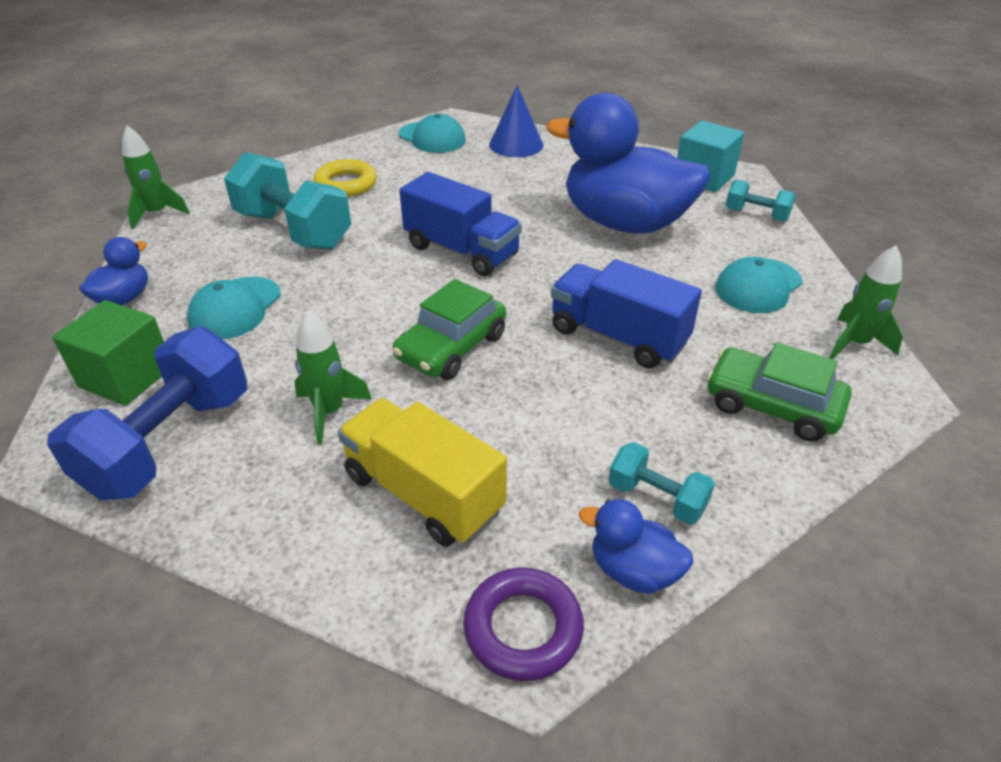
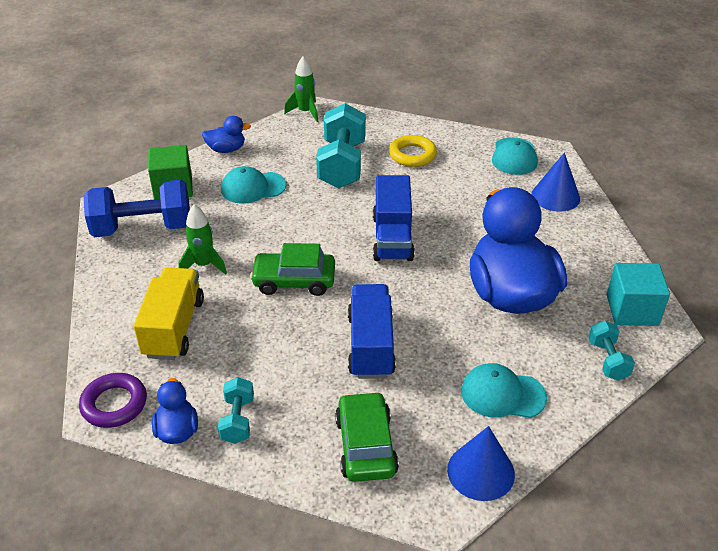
camera: 55 degrees right, 0 degrees up
(855, 343) = (481, 471): green rocket -> blue cone

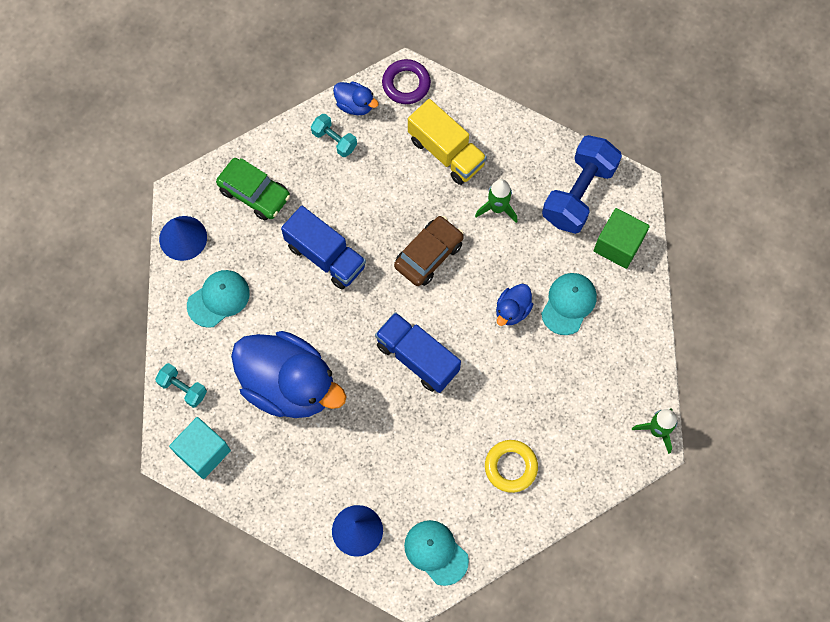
camera: 130 degrees right, 30 degrees up
(226, 149) = (645, 320): blue duck -> blue duck (512, 310)
(294, 281) = (429, 255): green car -> brown car
(342, 165) = (544, 397): turquoise dumbbell -> none

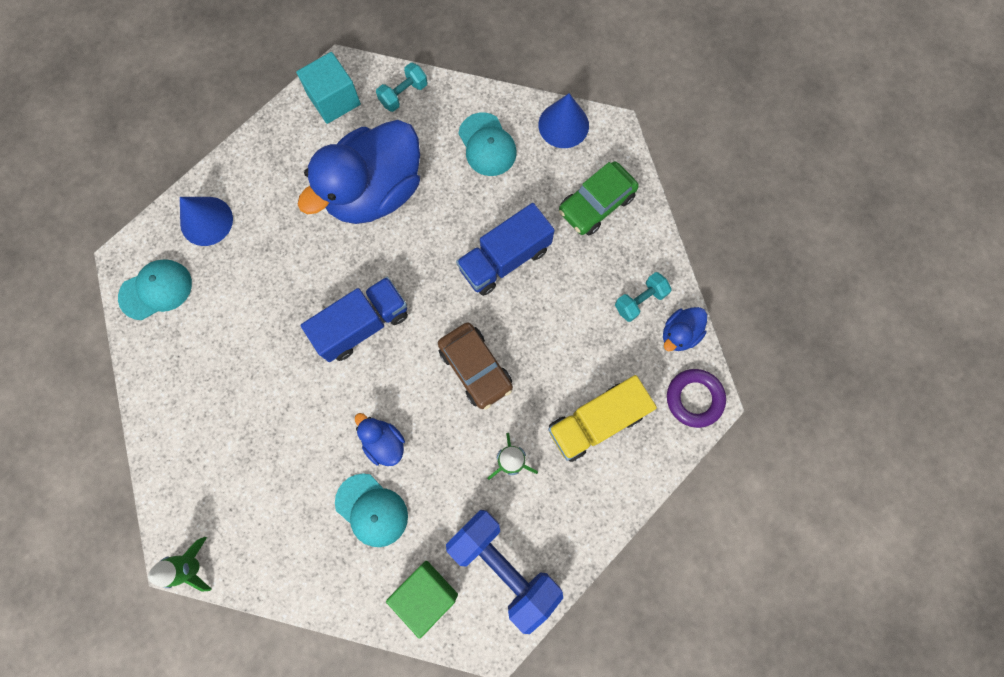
camera: 105 degrees right, 5 degrees up
(510, 467) = (213, 390): yellow ring -> none

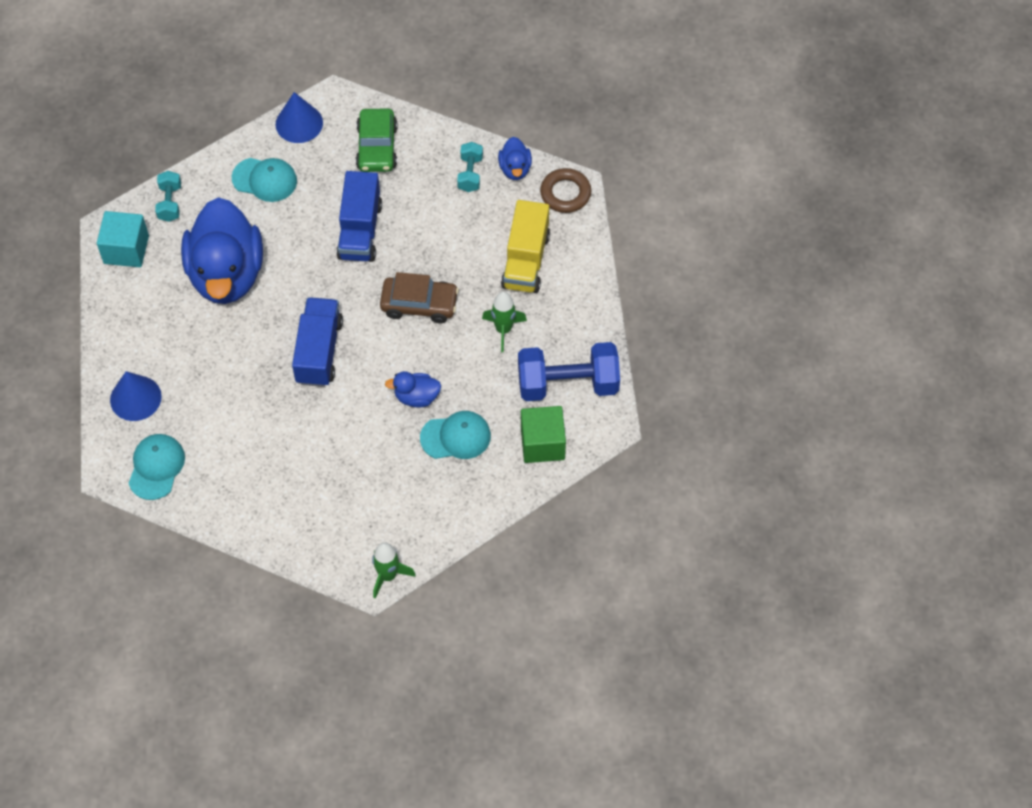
camera: 50 degrees left, 15 degrees down
(694, 398) = (565, 193): purple ring -> brown ring

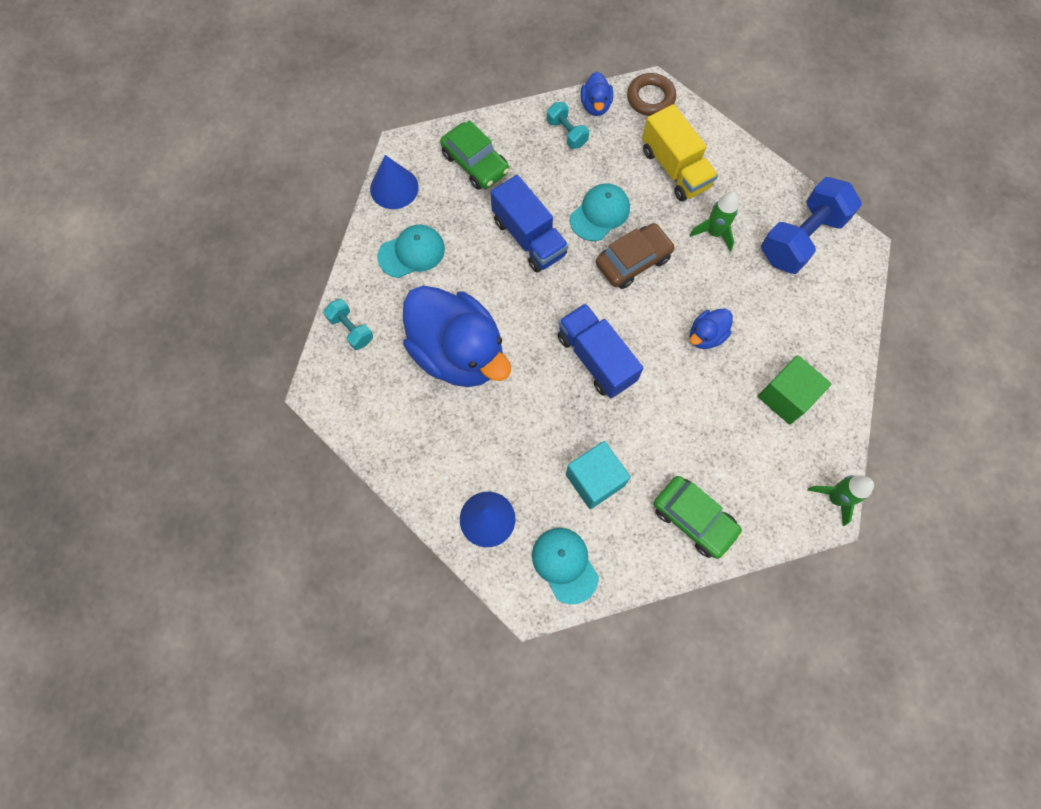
camera: 40 degrees left, 10 degrees up
(126, 249) = (352, 397): turquoise cube -> turquoise cube (595, 480)
(273, 509) = (694, 519): none -> green car
(456, 437) = (767, 343): turquoise cap -> turquoise cap (600, 213)
(515, 168) = (595, 106): blue duck -> blue duck turned 45 degrees clockwise
(542, 443) = (832, 298): green cube -> green cube (786, 397)

